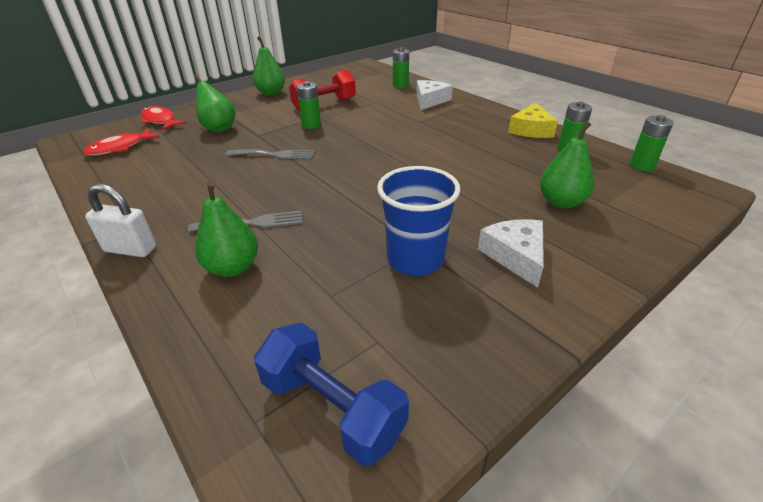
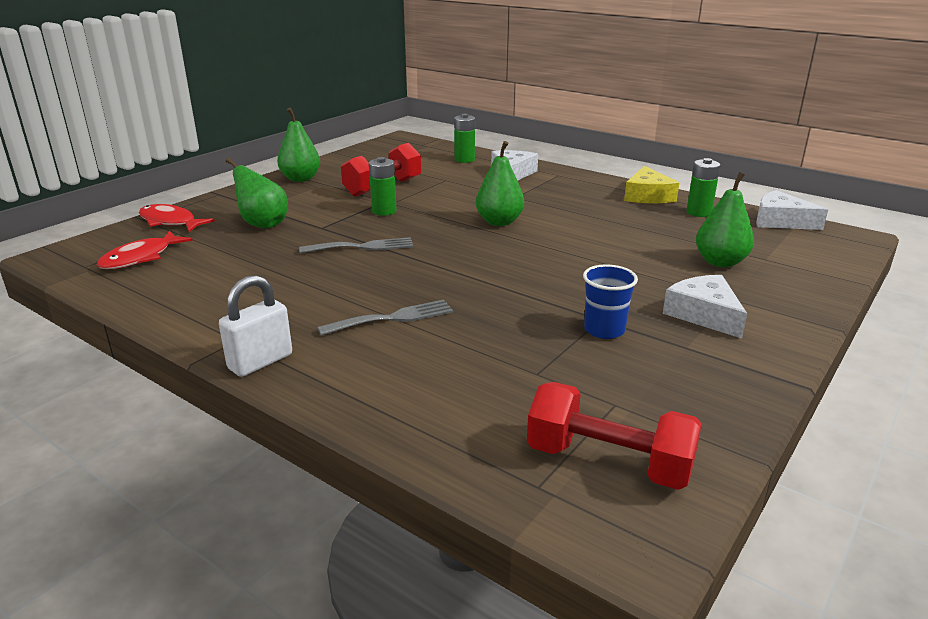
camera: 15 degrees left, 10 degrees down
(130, 249) = (260, 362): white padlock -> white padlock turned 45 degrees counterclockwise
(232, 267) = (405, 363): green pear -> green pear (499, 222)
(332, 408) = (608, 462): blue dumbbell -> red dumbbell
(415, 259) = (604, 330): blue cup -> blue cup, size x0.63
(641, 166) = (780, 221): green battery -> white cheese

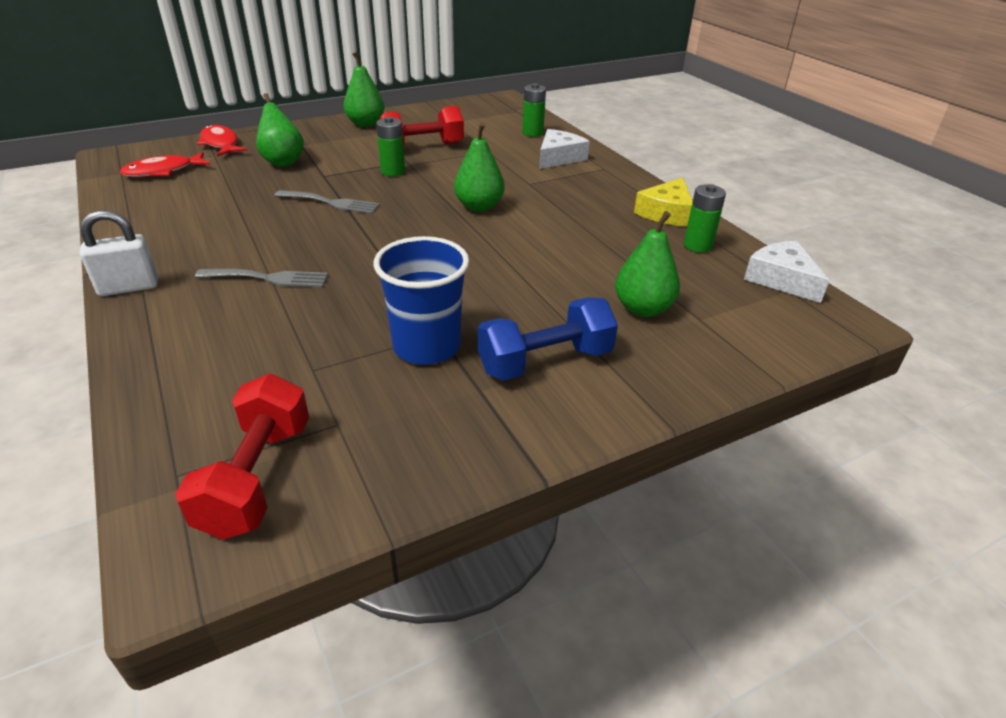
camera: 25 degrees right, 10 degrees up
(604, 330) = (426, 346): blue cup -> blue cup, size x1.58
(608, 462) = (257, 477): red dumbbell -> red dumbbell turned 45 degrees clockwise
(704, 314) = (545, 361): white cheese -> blue dumbbell

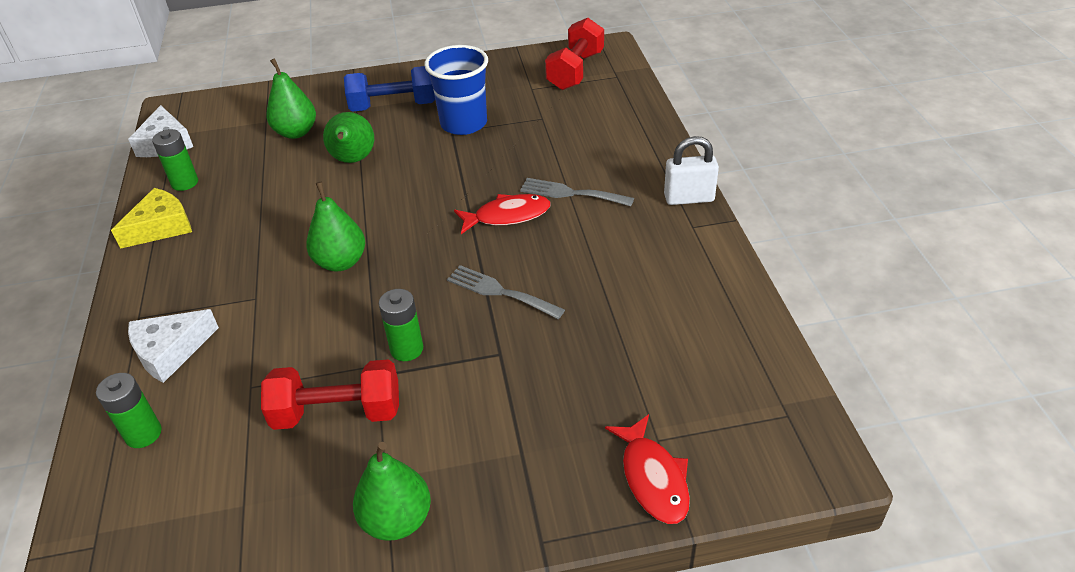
camera: 160 degrees left, 5 degrees up
(163, 171) = (722, 397): red fish -> red fish (507, 216)
(283, 162) = (552, 399): green pear -> green pear (353, 160)

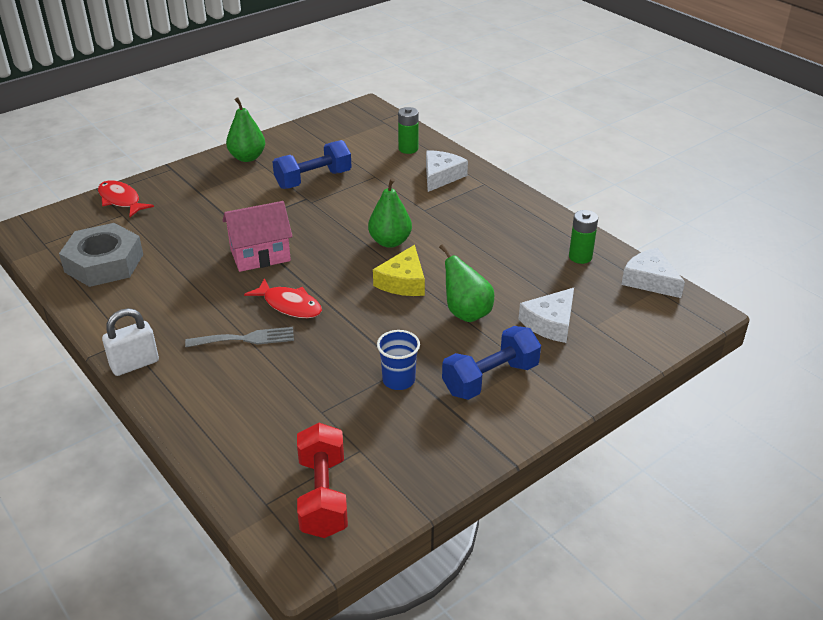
camera: 150 degrees right, 5 degrees down
(161, 227) = (548, 226): yellow cheese -> yellow cheese (403, 281)
(296, 132) = (550, 323): green pear -> white cheese
(338, 413) = (313, 179): red dumbbell -> blue dumbbell
(407, 349) = (298, 212): green battery -> none
(463, 123) = (398, 380): blue cup -> blue cup, size x0.63
(499, 292) = (260, 255): grey fork -> pink house
(507, 216) = (289, 305): red fish -> red fish turned 105 degrees counterclockwise
(701, 344) = (104, 263): none -> grey nut

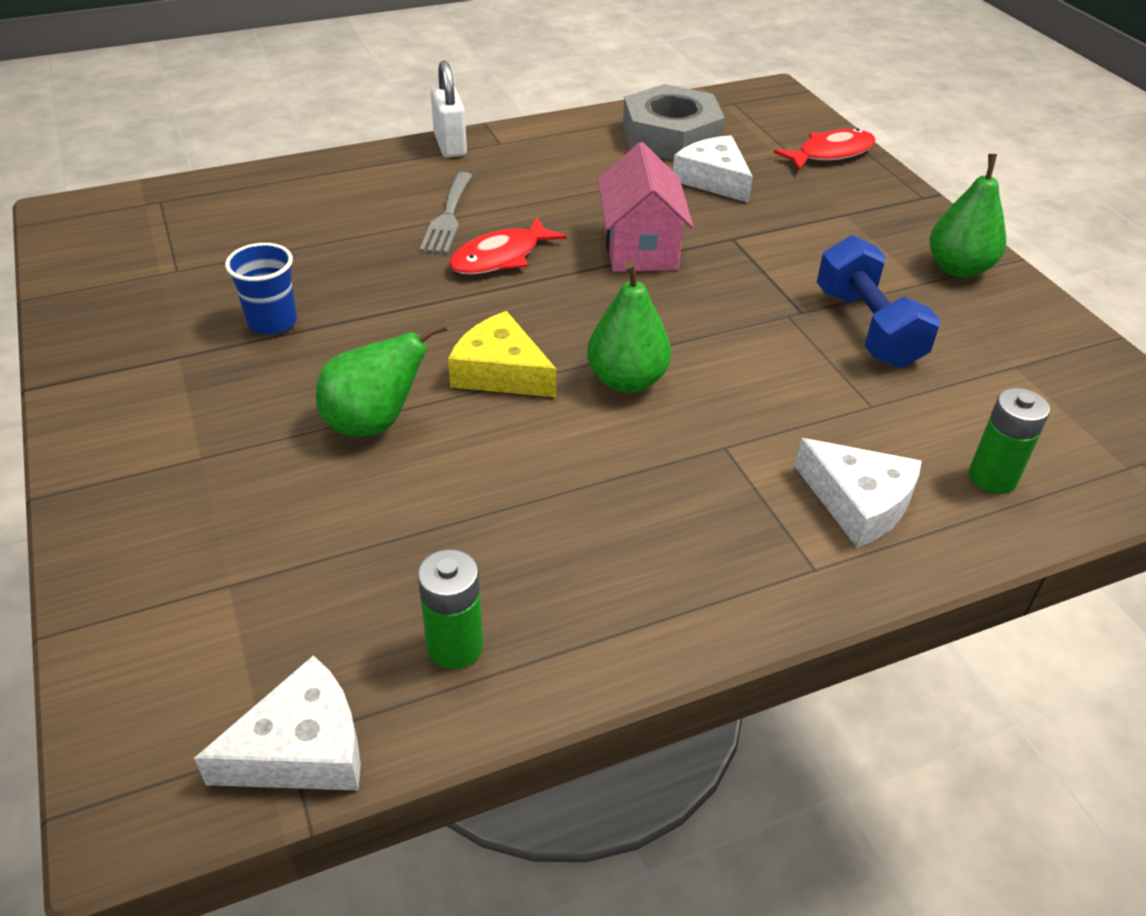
camera: 105 degrees right, 5 degrees up
(323, 496) = (133, 235): red dumbbell -> none
(490, 379) = (203, 409): blue dumbbell -> none
(550, 323) = (278, 522): white cheese -> white cheese (713, 179)

